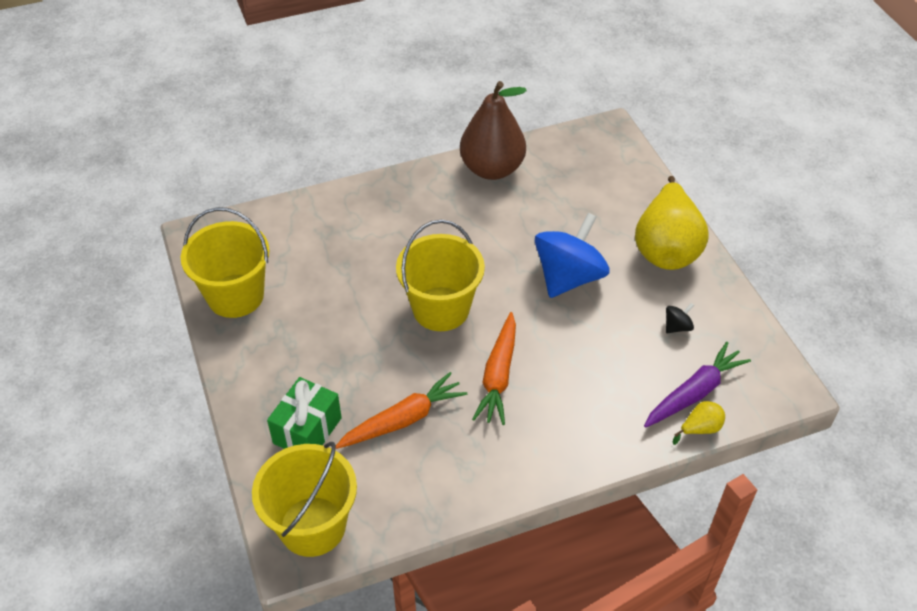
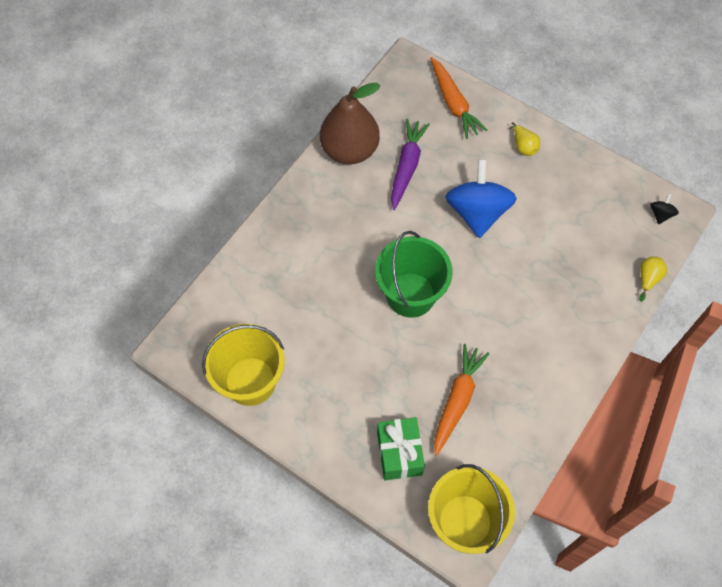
camera: 35 degrees left, 15 degrees up
(441, 309) = (410, 295): yellow bucket -> green bucket
(498, 375) = (492, 323): orange carrot -> orange carrot (453, 103)
(666, 248) = (523, 146): yellow pear -> yellow pear, size x0.41
(677, 327) = (577, 208): black spinning top -> black spinning top (660, 214)
(694, 393) = (625, 253): purple carrot -> purple carrot (407, 166)

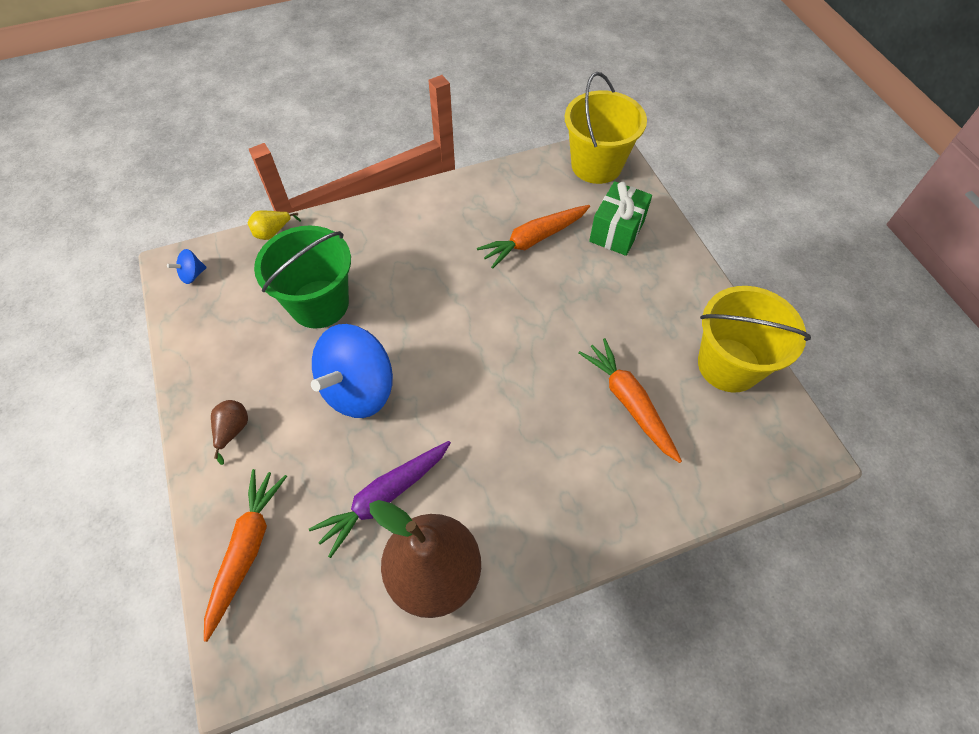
camera: 145 degrees left, 5 degrees down
(303, 309) = (629, 402): none -> orange carrot
(410, 295) = (503, 349): green bucket -> green bucket (319, 304)
(523, 146) = (233, 431): yellow pear -> brown pear
(660, 214) = (192, 275): black spinning top -> blue spinning top

